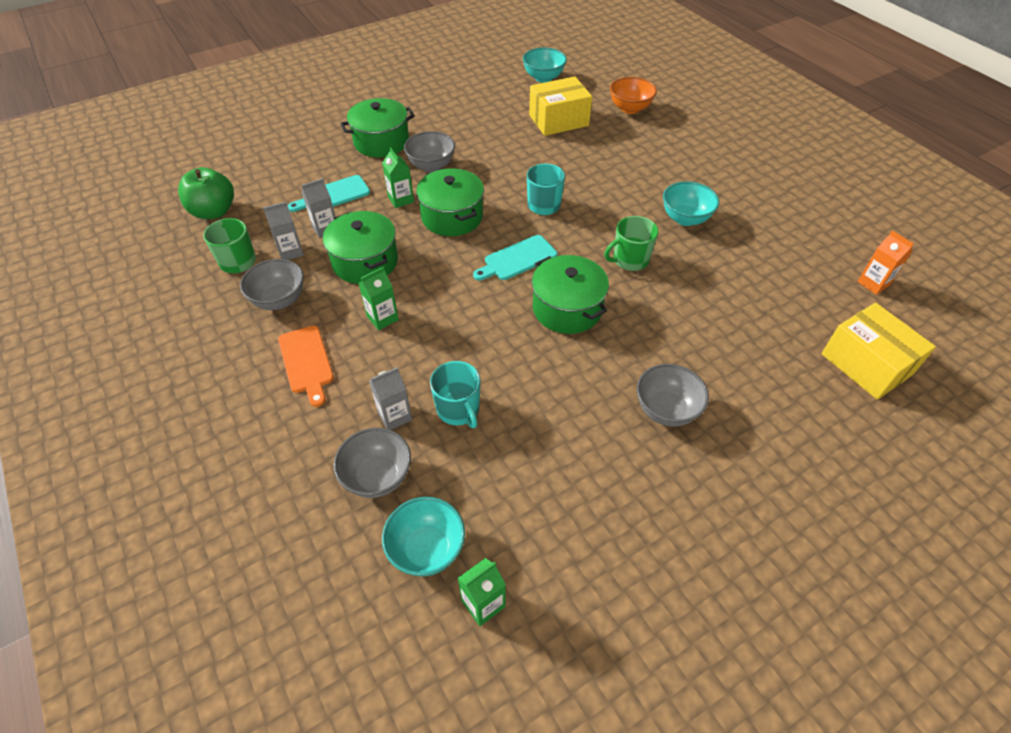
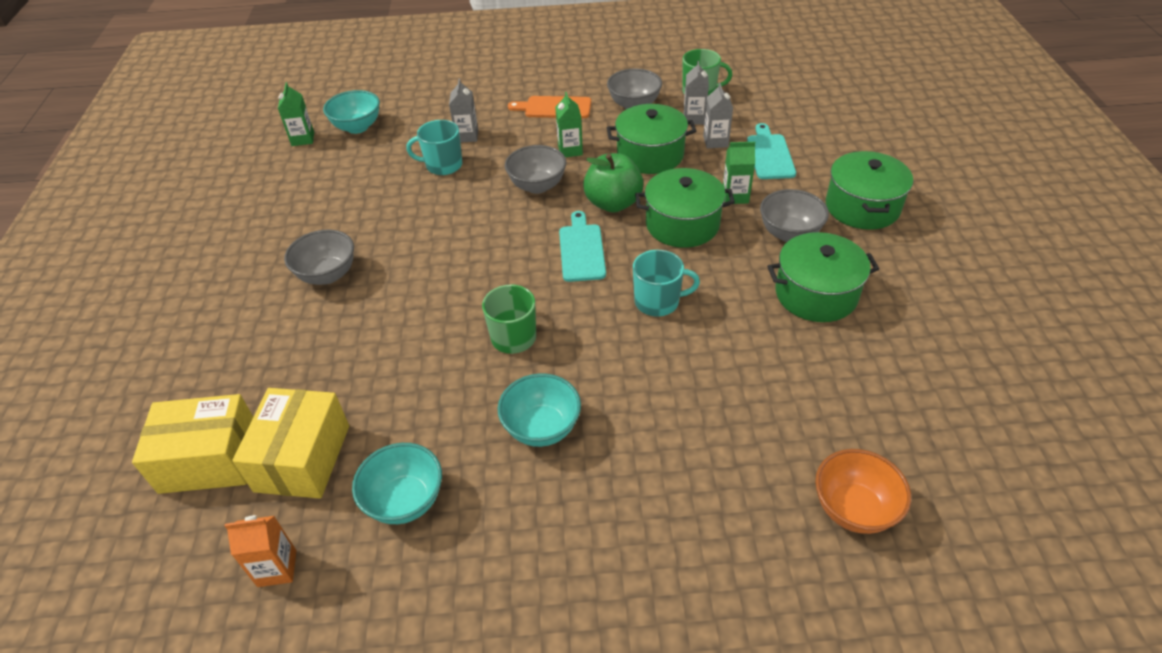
camera: 120 degrees right, 5 degrees down
(214, 211) = (782, 87): green apple -> green apple (613, 203)
(377, 477) = (426, 119): grey bowl -> grey bowl (537, 186)
(543, 78) = (1001, 429): turquoise bowl -> turquoise bowl (405, 501)
(558, 120) = (850, 394): yellow box -> yellow box (302, 458)
(567, 308) = (488, 260): green pot -> green pot (816, 294)

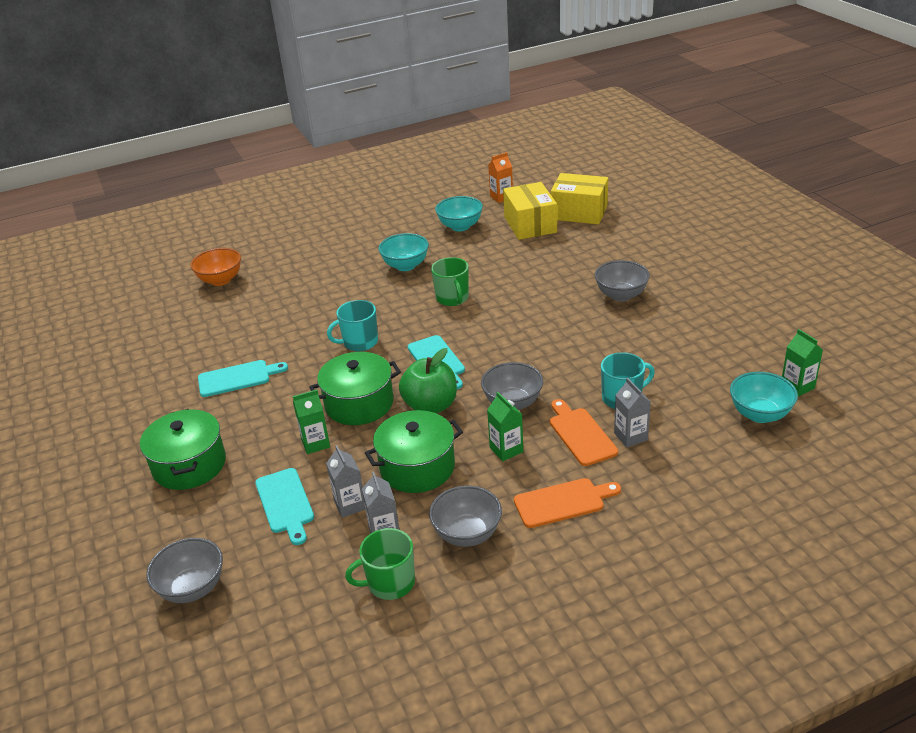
camera: 160 degrees right, 10 degrees down
(210, 459) = (579, 212): yellow box -> yellow box turned 45 degrees clockwise
(502, 147) = (581, 434): none -> orange cutting board
(789, 233) = (260, 420): grey bowl -> grey bowl (192, 588)
(816, 294) = (238, 378): green pot -> turquoise cutting board

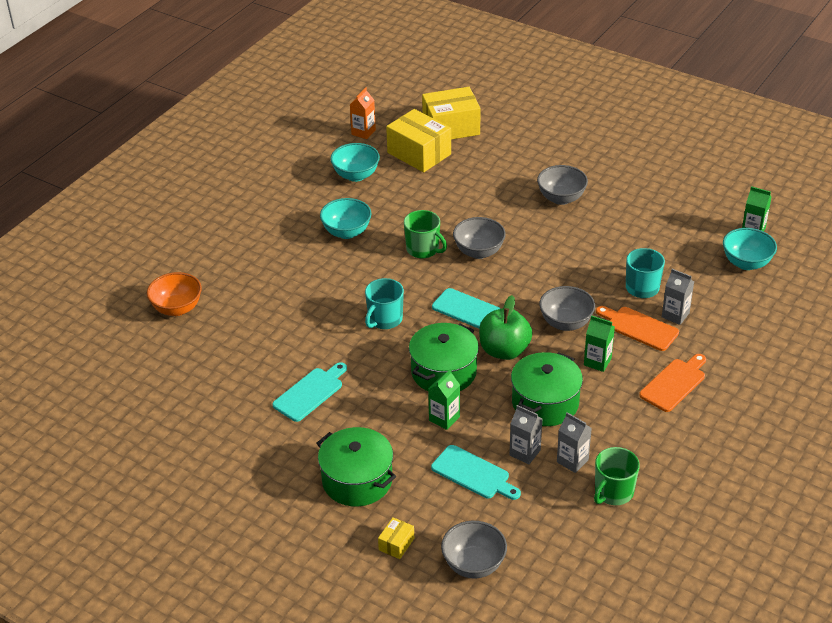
camera: 35 degrees left, 5 degrees up
(155, 535) = (396, 544): none -> yellow box
(467, 534) = (631, 435): grey bowl -> grey bowl (479, 252)

